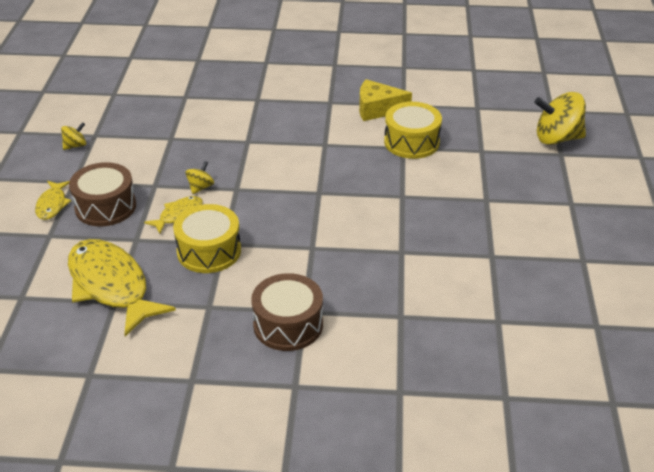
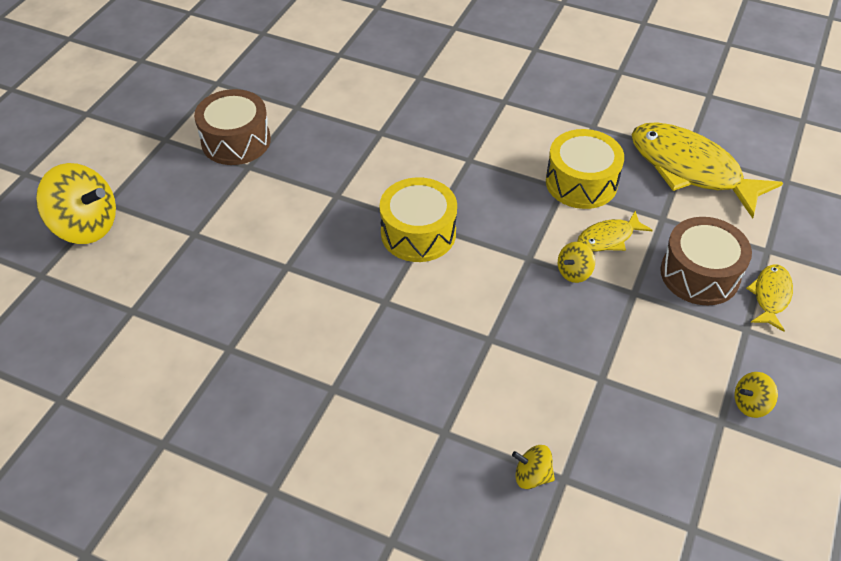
camera: 160 degrees left, 10 degrees up
(111, 286) = (691, 169): yellow fish -> yellow fish turned 150 degrees clockwise
(202, 94) = (532, 476): none -> yellow spinning top
(288, 325) = (523, 93): brown drum -> brown drum (236, 141)
(377, 109) = (272, 350): yellow cheese -> none
(411, 142) = (269, 272): yellow drum -> yellow drum (418, 233)

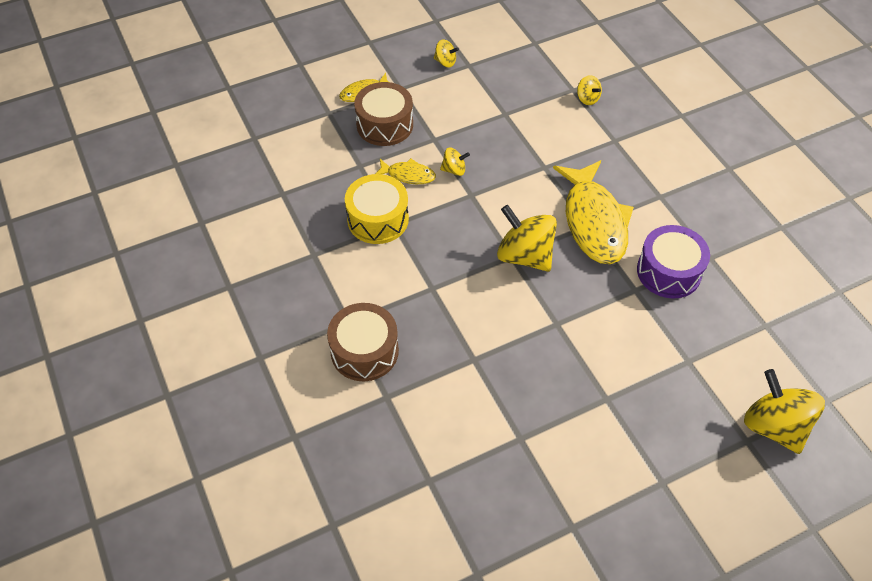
camera: 140 degrees left, 5 degrees up
(236, 141) = (599, 434): brown drum -> brown drum (364, 351)
(264, 305) = (669, 271): none -> purple drum
(418, 233) = (524, 255): yellow drum -> yellow spinning top
(691, 169) = (298, 181): yellow fish -> yellow fish (594, 221)

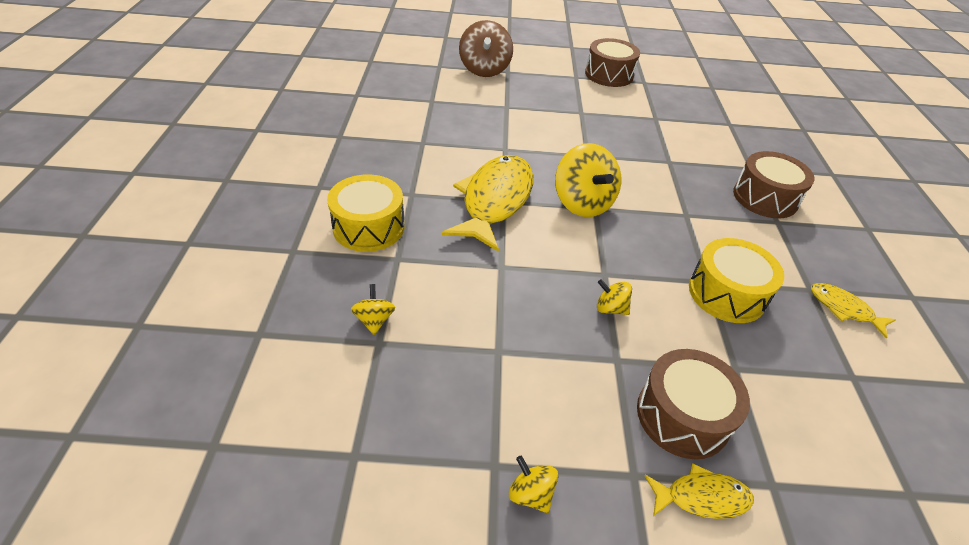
camera: 155 degrees left, 10 degrees down
(408, 175) = (672, 327): yellow fish -> yellow fish (844, 309)
(626, 517) = (609, 75): none -> brown drum
(657, 153) = (368, 227): none -> yellow drum
(669, 271) = (466, 147): purple drum -> none
(774, 426) = (484, 70): yellow spinning top -> brown spinning top

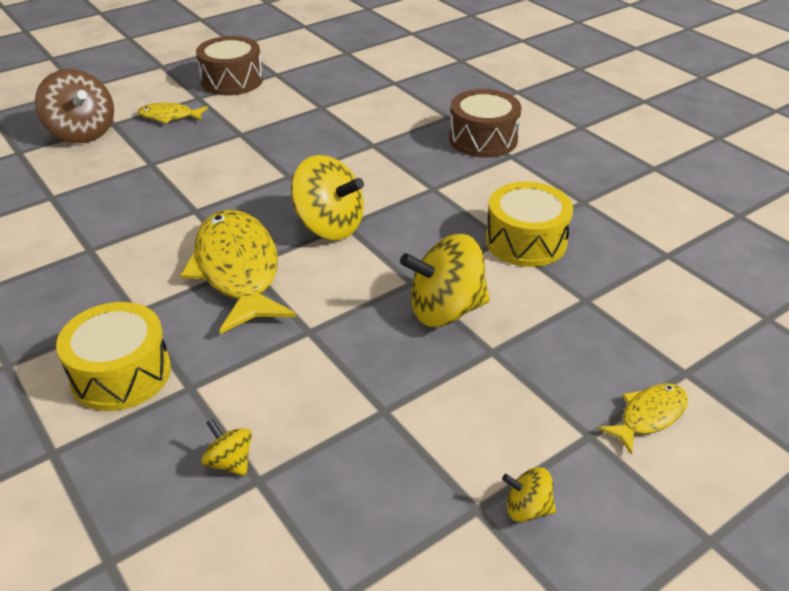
camera: 35 degrees left, 5 degrees down
(610, 308) = (445, 310): yellow spinning top -> yellow spinning top, size x2.08
(682, 416) = (581, 363): brown drum -> none
(844, 309) = (618, 204): yellow fish -> yellow fish (169, 116)

